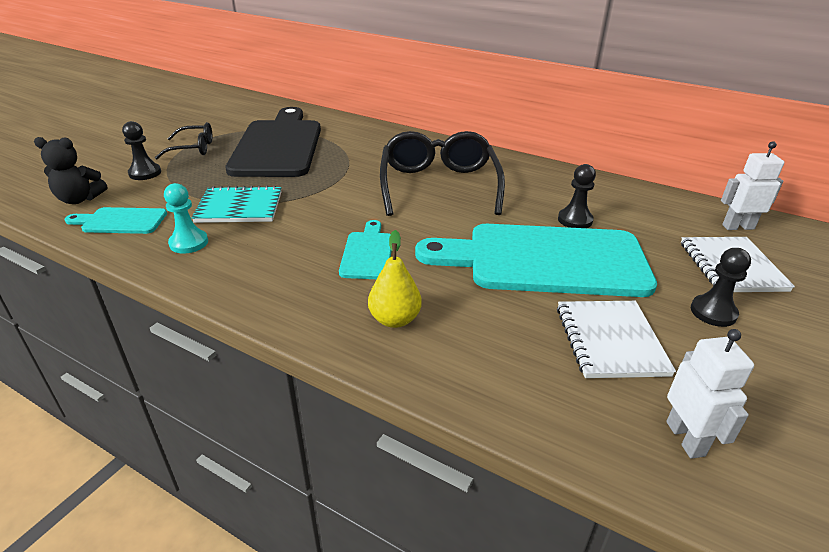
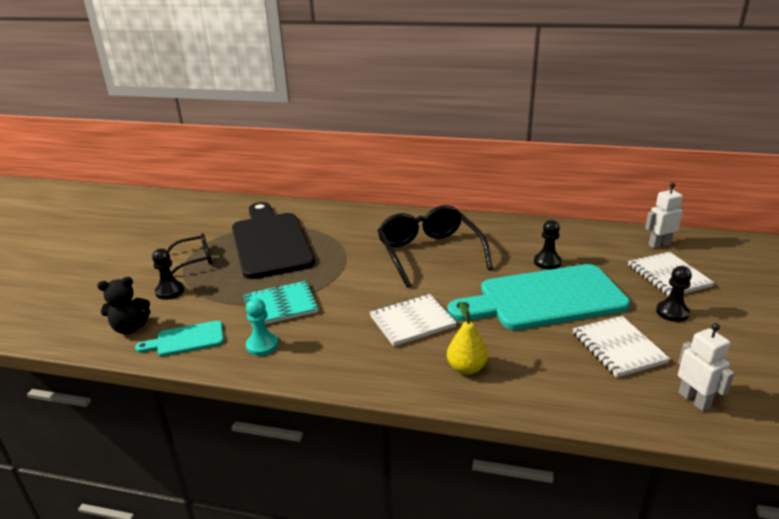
camera: 15 degrees left, 5 degrees down
(368, 253) = (412, 321): turquoise cutting board -> white notebook

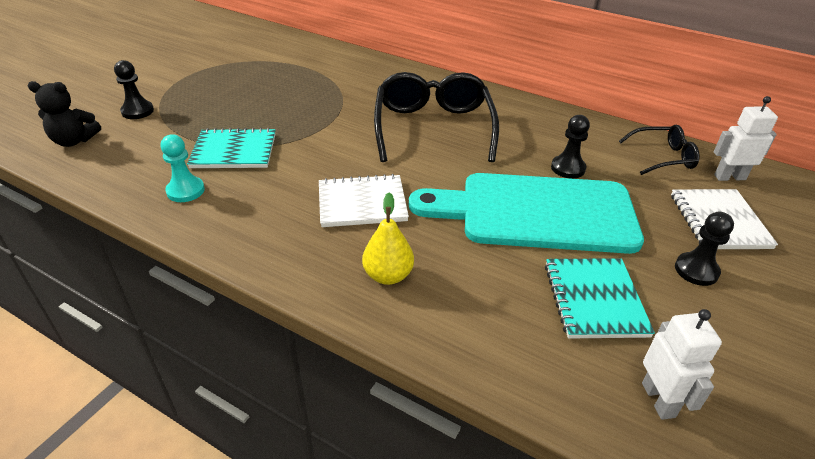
camera: 15 degrees right, 10 degrees up
(186, 339) = (117, 166): turquoise cutting board -> none
(195, 259) = (184, 83): black glasses -> black glasses (663, 157)
(270, 242) = (271, 80): black cutting board -> none
(618, 348) = (594, 299): white notebook -> turquoise notebook

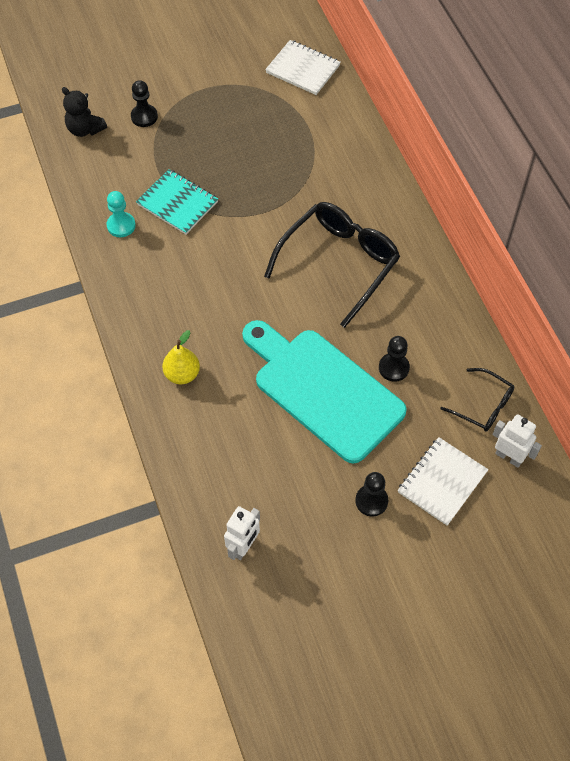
camera: 40 degrees right, 20 degrees up
(362, 203) = (218, 307): white notebook -> white notebook (303, 69)
(594, 299) = (282, 473): turquoise notebook -> none

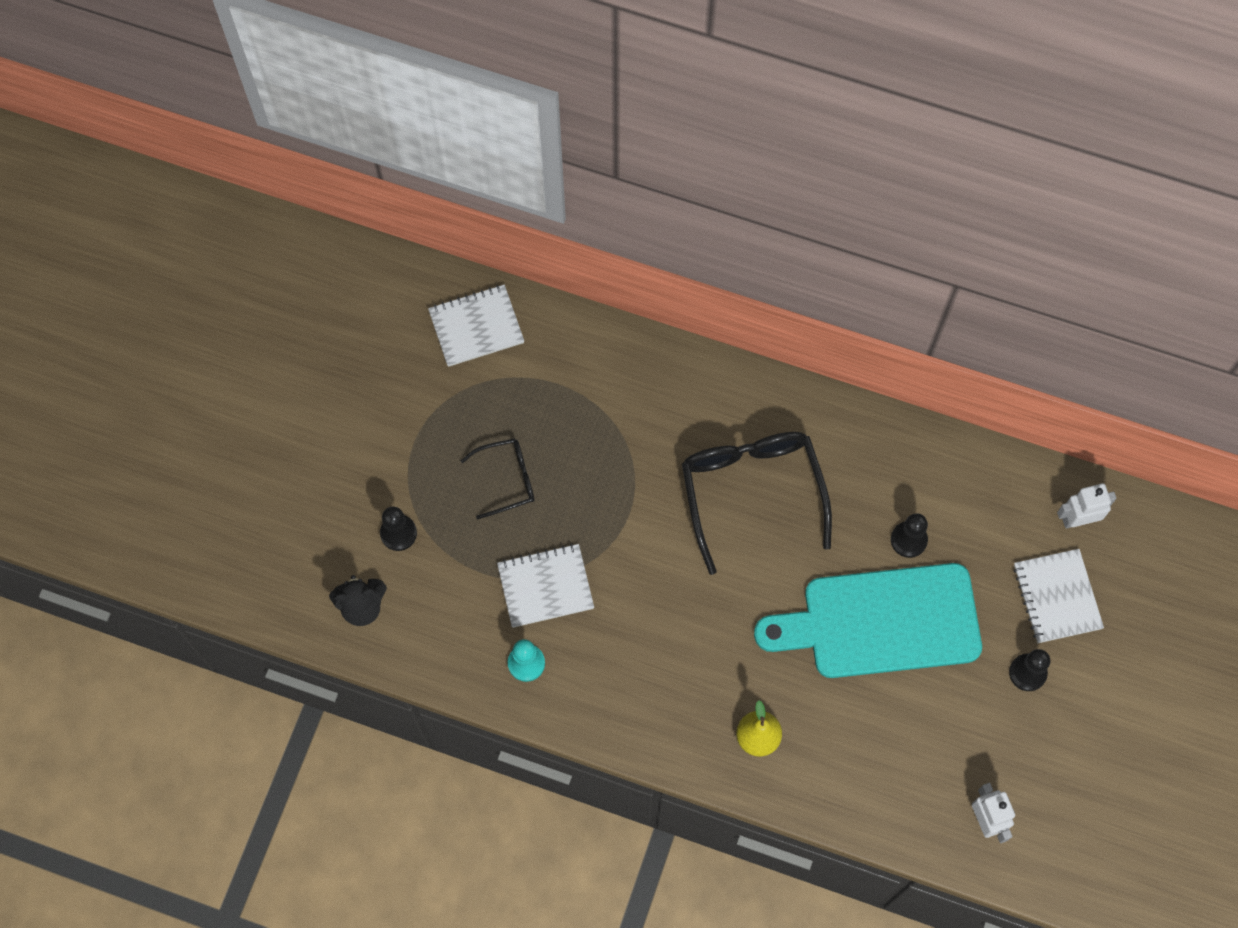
camera: 50 degrees left, 10 degrees up
(177, 203) = (545, 586): turquoise notebook -> white notebook
(483, 406) = (1010, 496): black glasses -> black glasses (507, 479)

